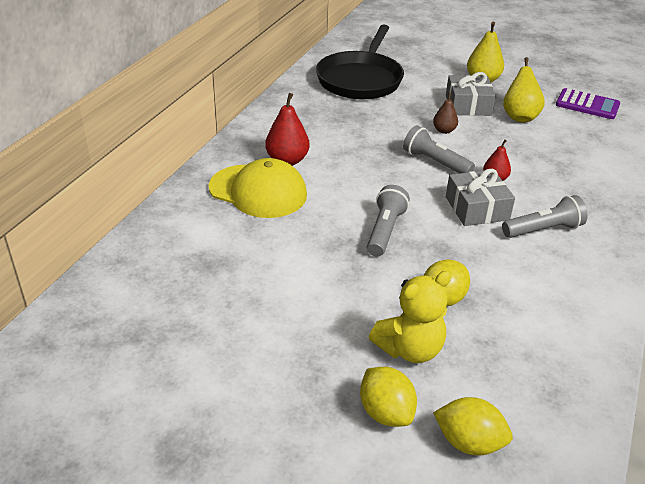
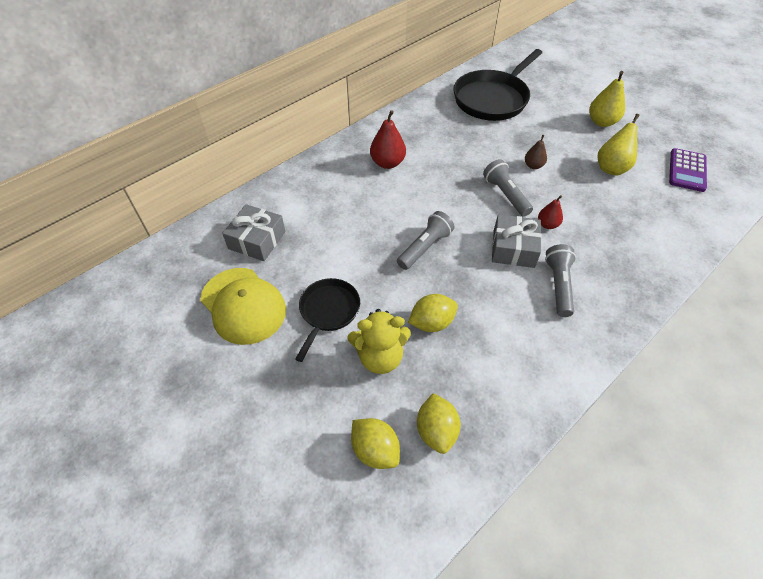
camera: 25 degrees right, 15 degrees up
(258, 191) = (350, 185): yellow cap -> yellow cap (243, 305)
(319, 322) = (328, 311): none -> black pan
(386, 412) = (330, 402): yellow lemon -> yellow lemon (436, 431)
(468, 105) = (571, 145): grey gift -> grey gift (257, 240)
(543, 230) = (558, 285): grey flashlight -> grey flashlight turned 90 degrees counterclockwise
(587, 105) = (687, 170): purple calculator -> purple calculator turned 60 degrees clockwise

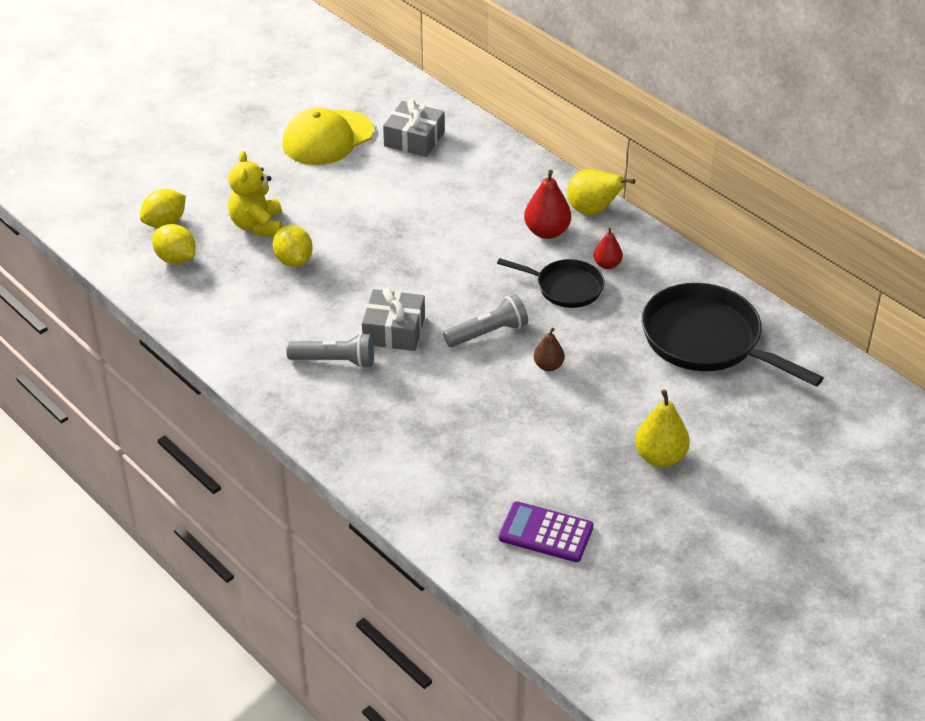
camera: 90 degrees right, 10 degrees down
(328, 311) = (314, 191): black pan -> black pan (565, 287)
(425, 247) = (398, 259): grey flashlight -> none
(436, 431) = (176, 259): yellow lemon -> yellow lemon turned 45 degrees clockwise
(547, 225) = (433, 365): red pear -> red pear (607, 265)
(611, 168) = (547, 447): yellow pear -> yellow pear (592, 211)

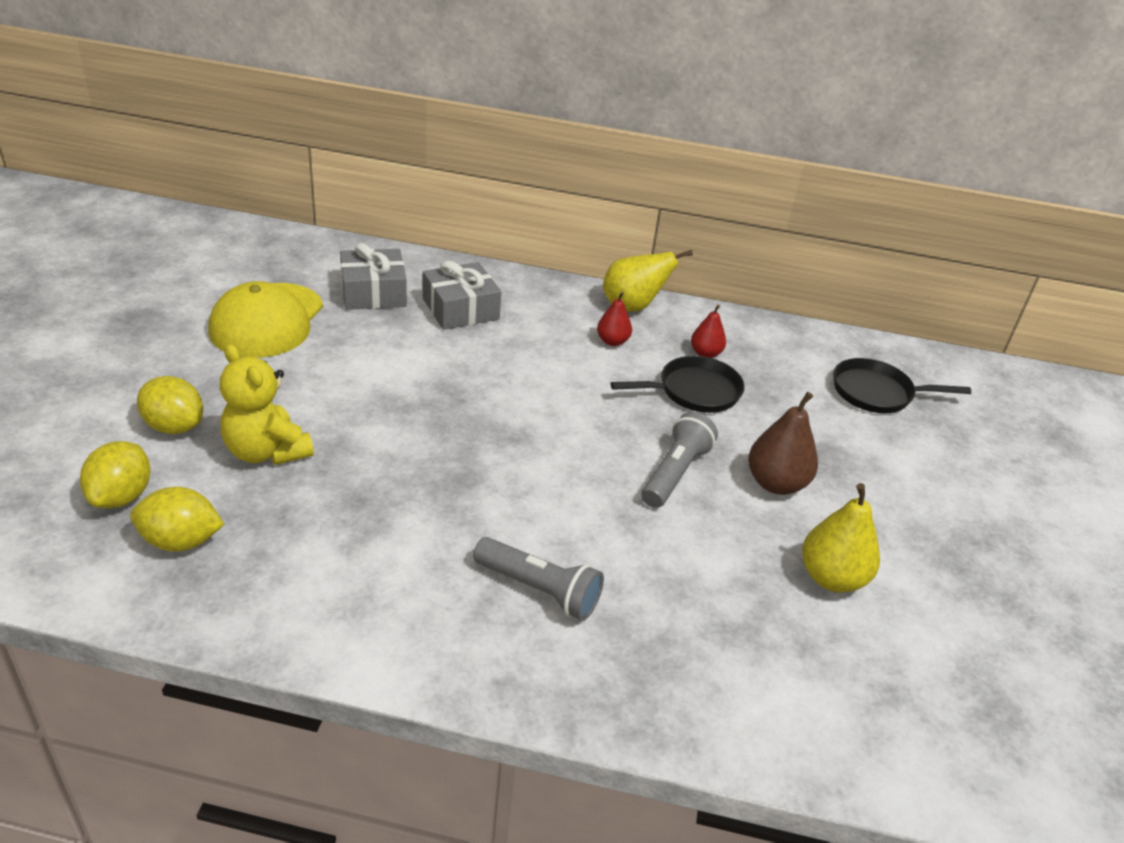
camera: 40 degrees left, 5 degrees down
(293, 260) = (357, 478): yellow lemon -> yellow lemon (174, 426)
(335, 361) = (539, 590): grey flashlight -> grey flashlight turned 60 degrees clockwise
(394, 330) = (570, 515): grey gift -> grey gift (460, 309)
(546, 533) = (1013, 696): purple calculator -> none
(547, 232) = (612, 341): red pear -> red pear, size x0.60
(548, 366) = (776, 483): brown pear -> brown pear, size x1.65
(660, 457) = (992, 535): yellow pear -> yellow pear (831, 578)
(707, 340) = (877, 392): black pan -> black pan, size x0.58

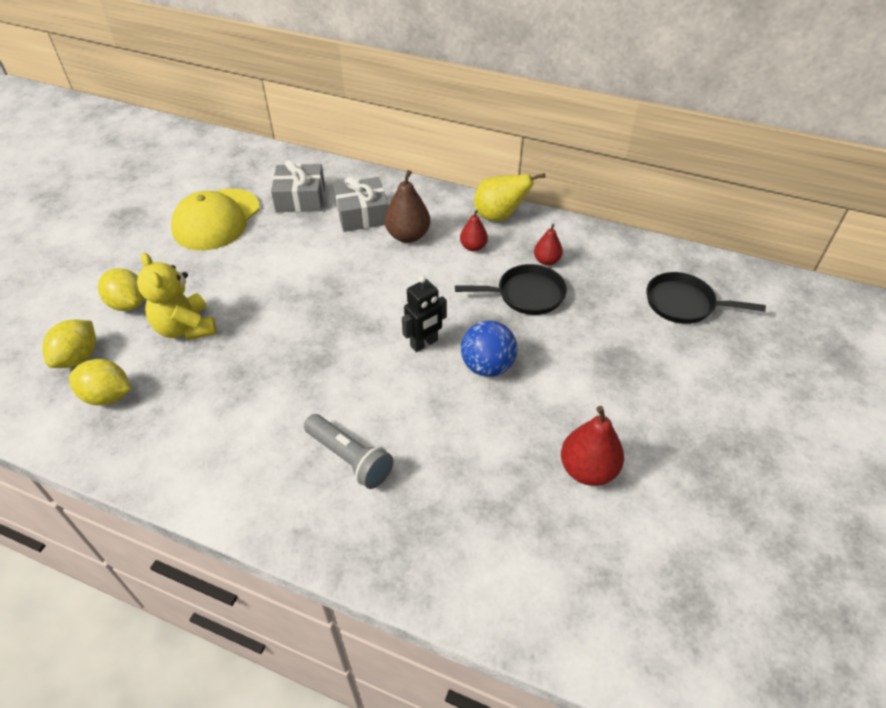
camera: 15 degrees right, 10 degrees up
(589, 452) = (424, 343): none -> black robot
(675, 473) = (487, 366): grey flashlight -> blue ball
(776, 483) = (568, 381): brown pear -> brown pear (408, 236)
(831, 578) = (587, 470): yellow pear -> red pear

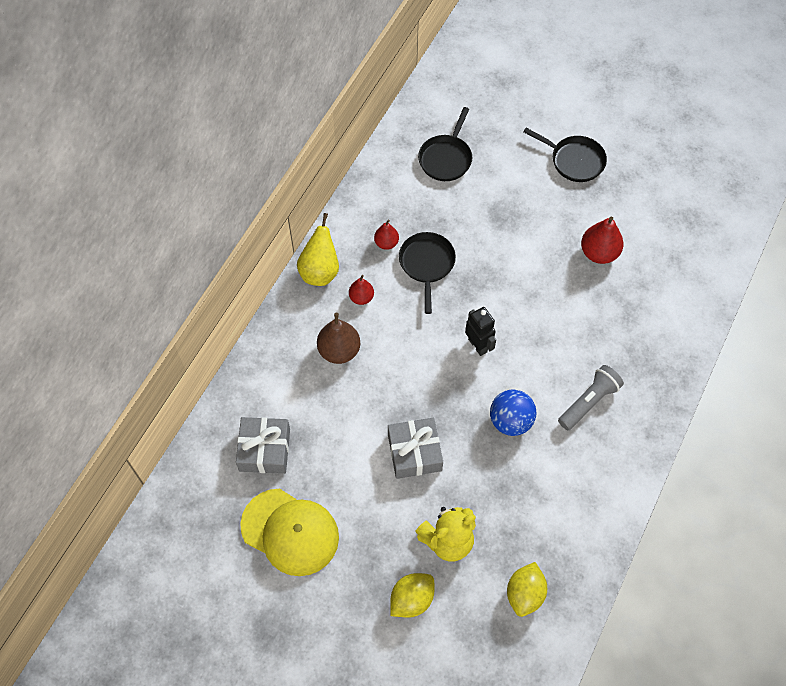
camera: 85 degrees left, 15 degrees up
(78, 357) = (479, 631): yellow lemon -> none
(362, 214) = (300, 390): grey gift -> grey gift (414, 452)
(487, 366) = (504, 302): blue ball -> blue ball (510, 421)
(739, 438) = (574, 160): none -> black pan

